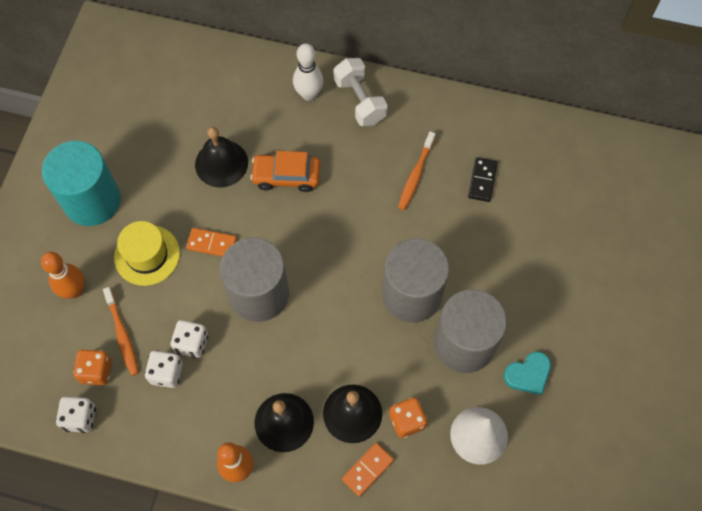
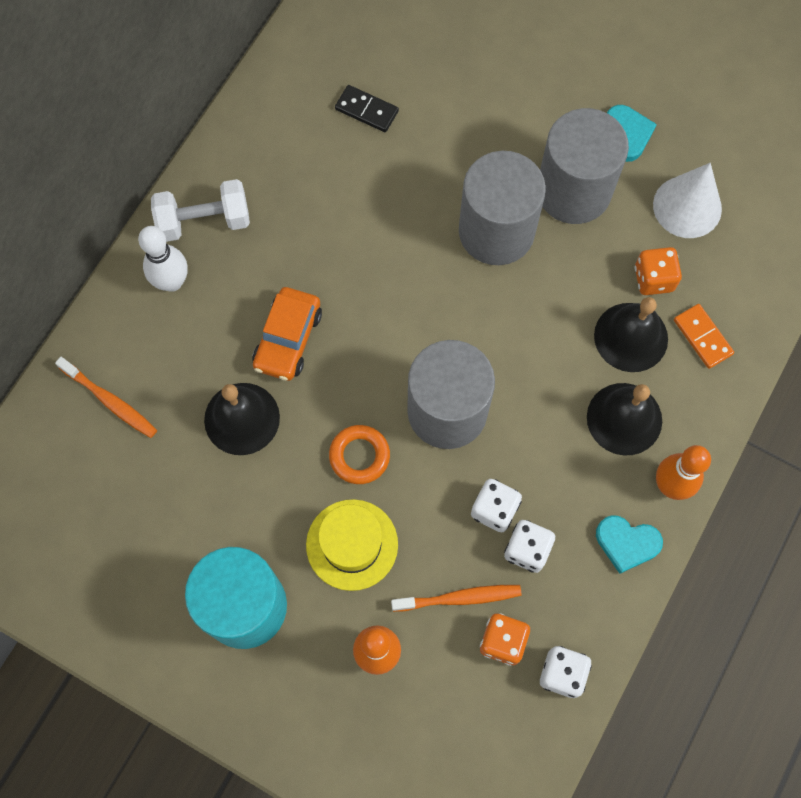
camera: 75 degrees left, 5 degrees up
(186, 444) = (627, 543): none -> turquoise heart
(211, 244) = (359, 456): orange domino -> orange ring
(416, 175) = (335, 183): orange toothbrush -> orange toothbrush (110, 401)

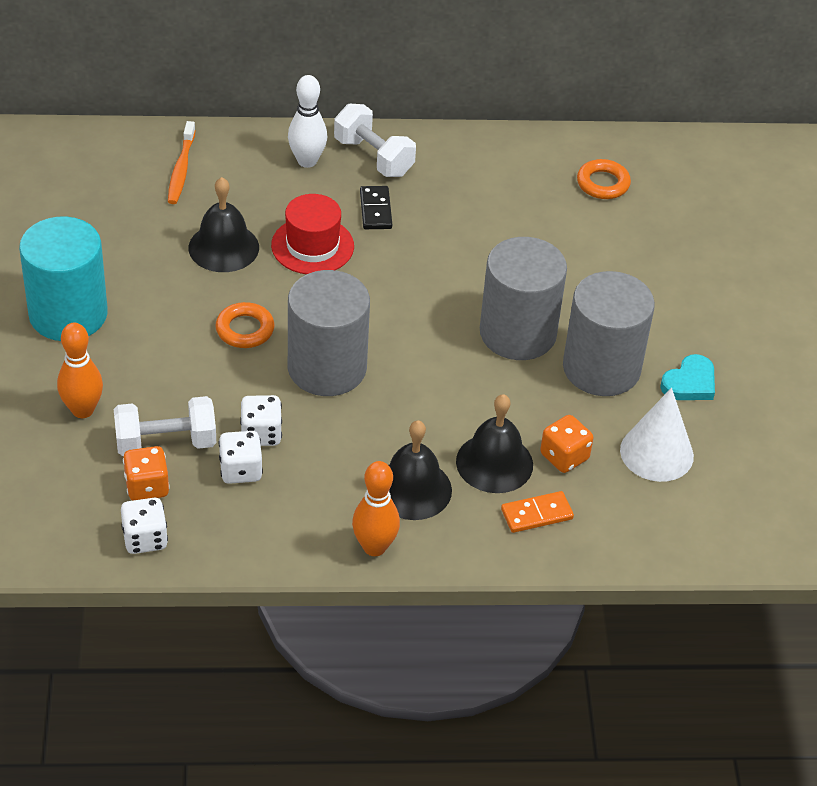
camera: 55 degrees right, 25 degrees down
(288, 339) = (312, 246): orange car -> red hat
(352, 544) = (165, 356): yellow hat -> none
(359, 54) = (603, 183): none -> orange ring
(366, 110) = (555, 208): black domino -> black domino (375, 210)
(459, 598) = (166, 443): orange toothbrush -> white dumbbell
(627, 543) = (296, 537): turquoise heart -> none
(702, 337) = (537, 514): orange domino -> orange domino turned 45 degrees clockwise

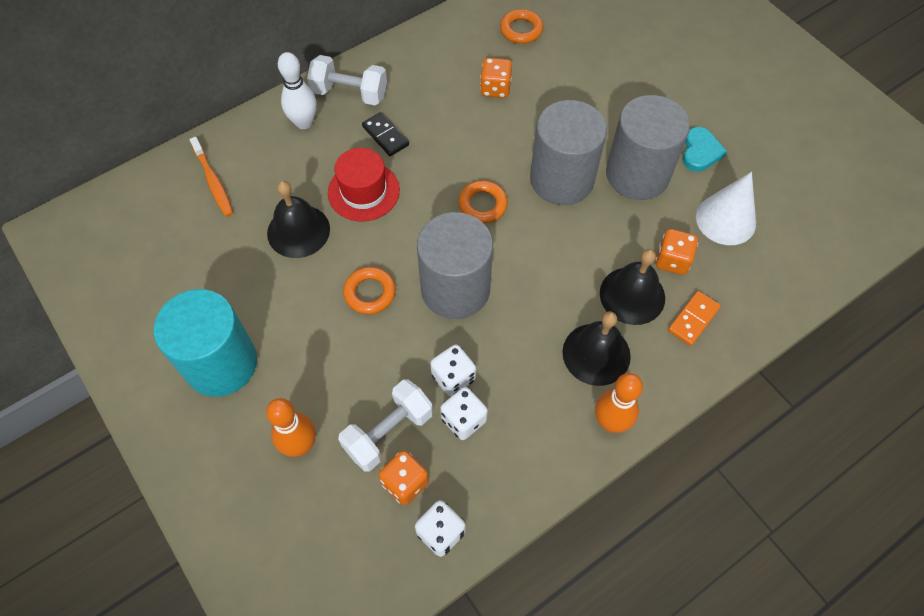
camera: 30 degrees left, 15 degrees up
(417, 314) = (482, 205): none -> orange ring
(525, 222) = (495, 88): none -> orange dice

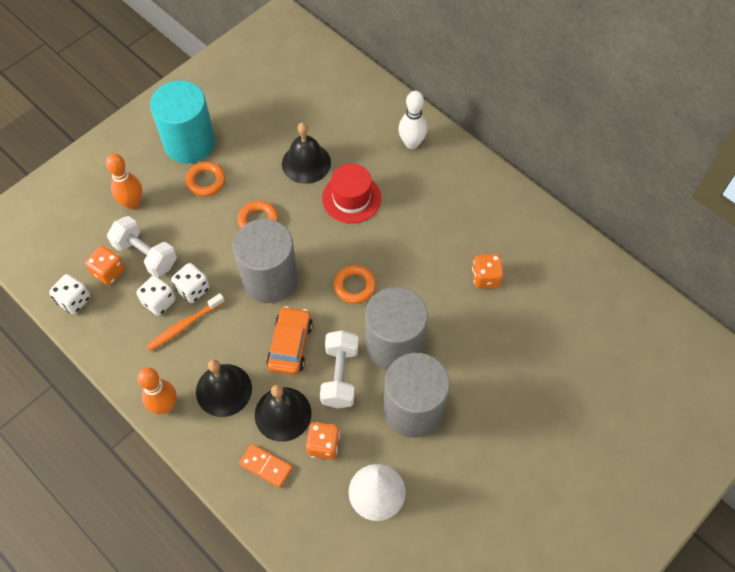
camera: 80 degrees right, 0 degrees up
(213, 181) = (341, 99): orange toothbrush -> orange toothbrush (184, 325)
(350, 93) = (451, 168): white dumbbell -> white dumbbell (340, 376)
(385, 136) = (411, 202): black domino -> none
(521, 30) = (565, 289): orange ring -> orange ring (206, 181)
(547, 278) = (290, 345): none -> orange car
(700, 152) = (452, 465): turquoise heart -> none

